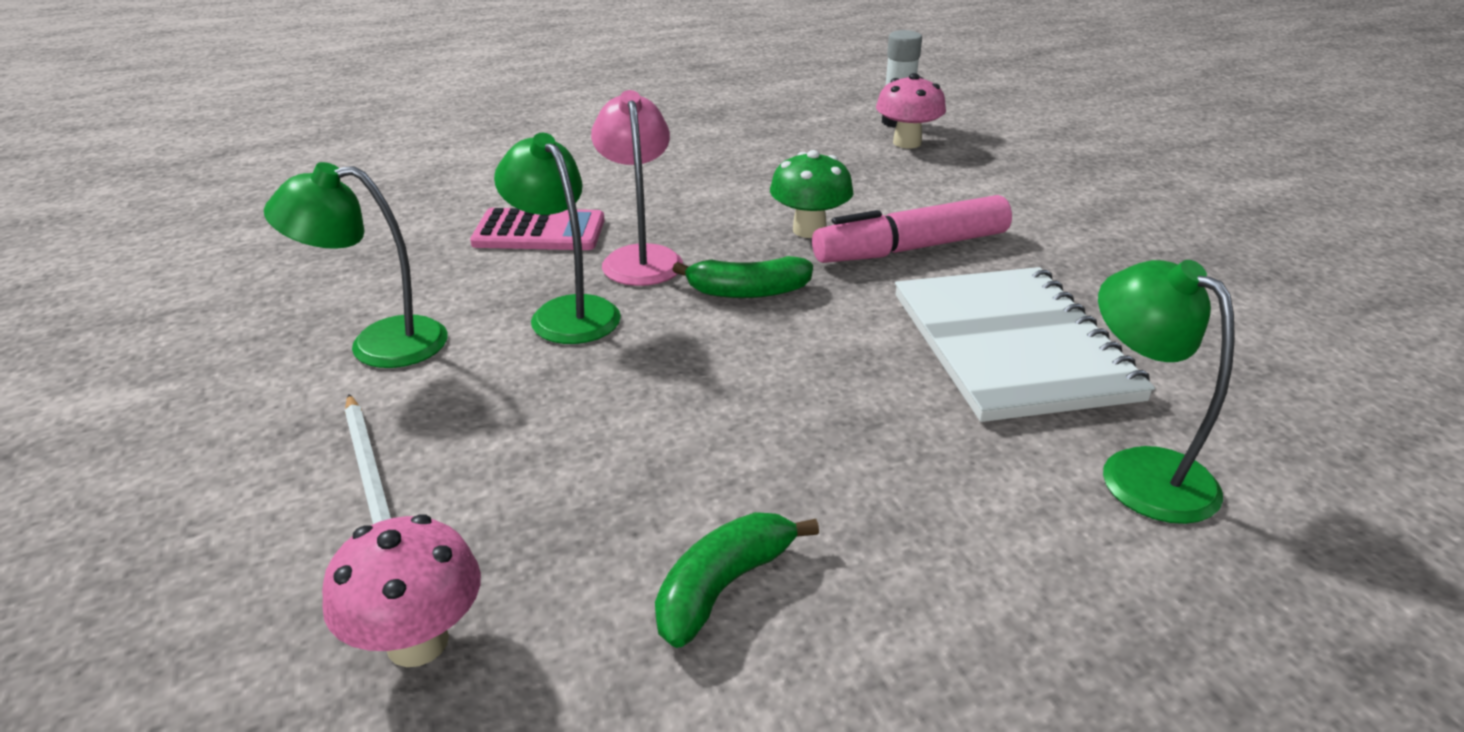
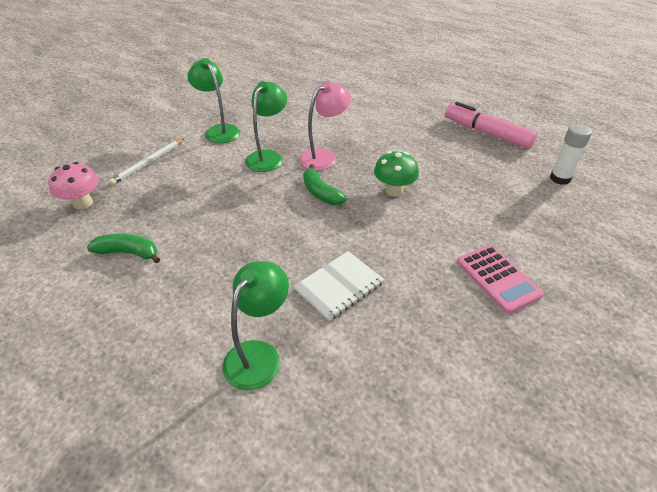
camera: 60 degrees right, 10 degrees up
(539, 232) = (322, 126): pink calculator -> pink calculator (498, 278)
(907, 143) = (535, 190): pink mushroom -> none
(911, 249) = (407, 227): pink marker -> pink marker (487, 133)
(1011, 346) = (339, 286): white notebook -> white notebook, size x0.59

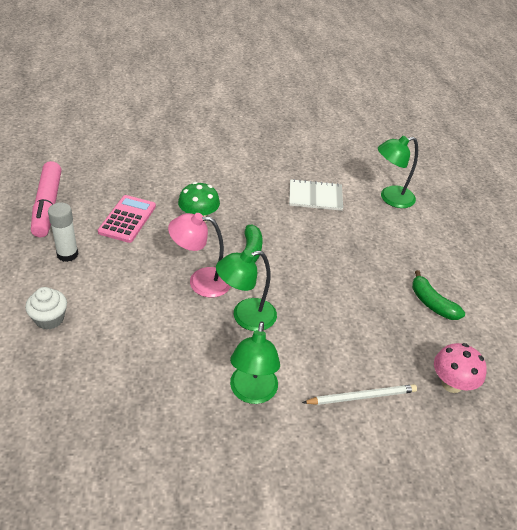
camera: 140 degrees left, 0 degrees up
(366, 98) = (49, 319): none -> white cupcake
(498, 278) = (229, 147): pink calculator -> pink calculator (127, 219)
(560, 178) = (87, 152): white glue stick -> white glue stick (67, 254)

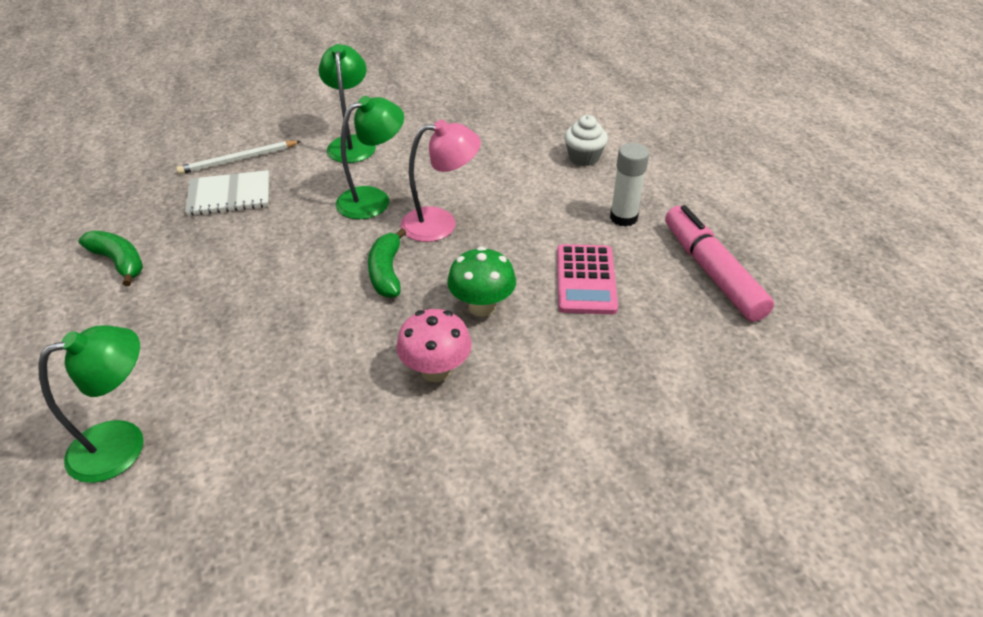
camera: 170 degrees right, 0 degrees up
(315, 196) = (284, 405): white notebook -> white notebook (229, 195)
(451, 384) = (132, 186): pink mushroom -> pink mushroom (436, 370)

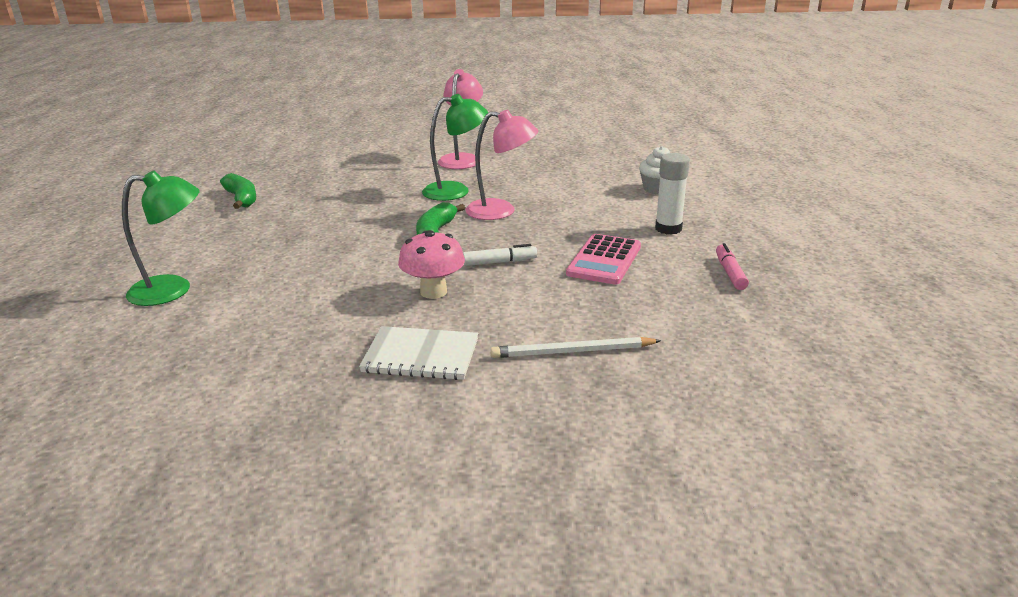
camera: 20 degrees right, 15 degrees down
(229, 195) = (346, 175): white notebook -> white notebook (421, 356)
(238, 160) = (367, 158): white pencil -> white pencil (572, 352)
(351, 143) = (462, 159): green lamp -> pink lamp
(482, 306) = (500, 262): green mushroom -> white marker
(711, 272) = (730, 273): pink marker -> pink marker, size x0.50

